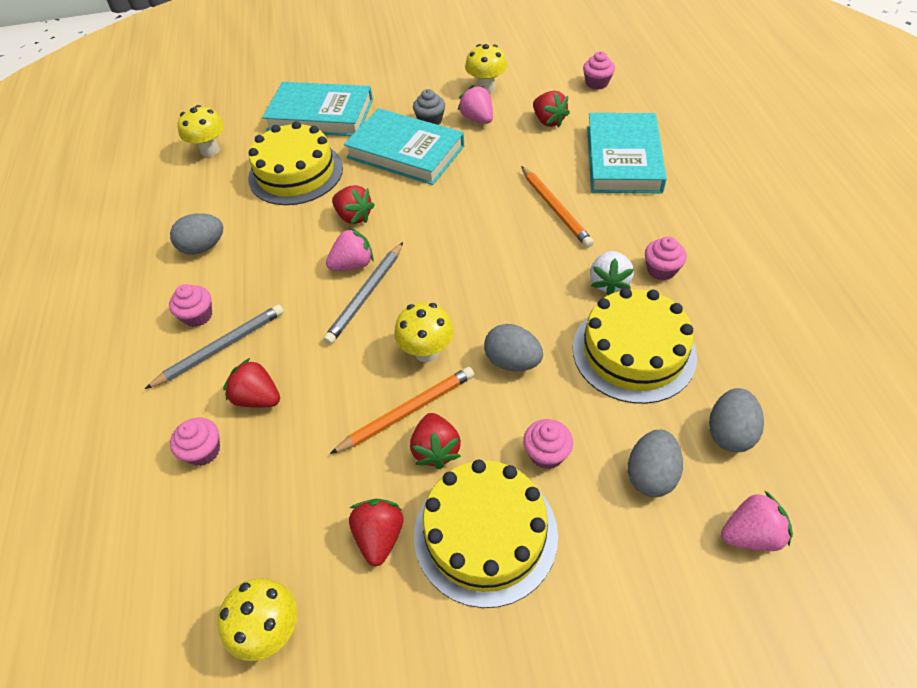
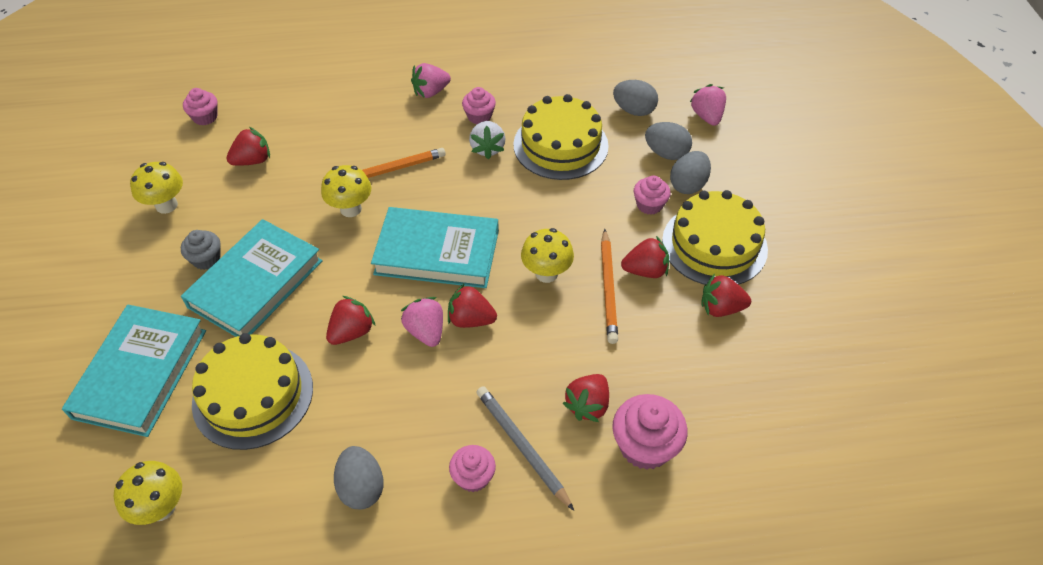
camera: 90 degrees left, 0 degrees up
(203, 451) = (645, 446): pink cupcake -> pink cupcake, size x1.62
(270, 630) = (798, 376): yellow mushroom -> yellow mushroom (350, 209)
(366, 295) = (471, 319): grey pencil -> red strawberry
(407, 411) = (608, 288): orange pencil -> orange pencil turned 150 degrees counterclockwise
(477, 119) = (222, 217): pink strawberry -> pink strawberry (431, 92)
(512, 361) = (563, 217): grey egg -> grey egg (688, 185)
(609, 283) = (487, 148): white strawberry -> white strawberry turned 75 degrees clockwise
(623, 159) = (333, 117): turquoise book -> turquoise book (437, 252)

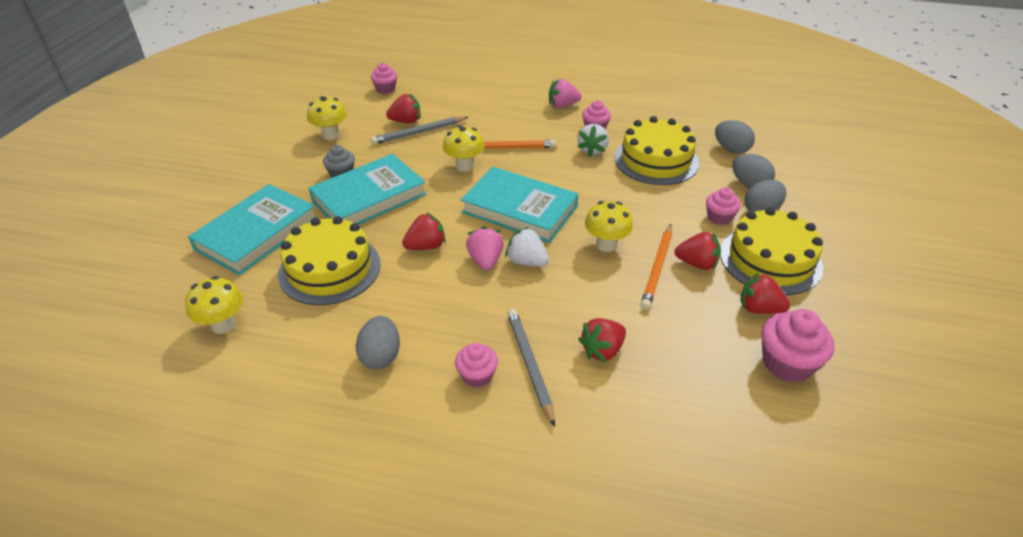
camera: 20 degrees right, 10 degrees down
(276, 174) = (418, 133): none -> grey pencil
(471, 319) = (526, 261): red strawberry -> white strawberry
(645, 446) = (643, 397): pink cupcake -> pink cupcake (787, 363)
(707, 116) = (797, 166): pink strawberry -> none

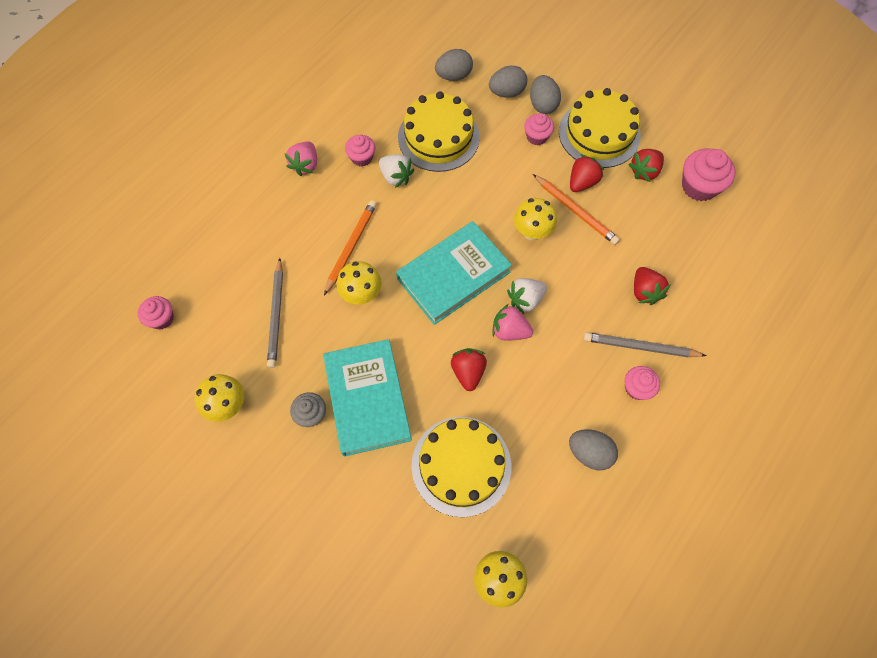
camera: 65 degrees left, 25 degrees up
(257, 233) = (373, 523): turquoise book -> none
(406, 121) = (246, 319): red strawberry -> none

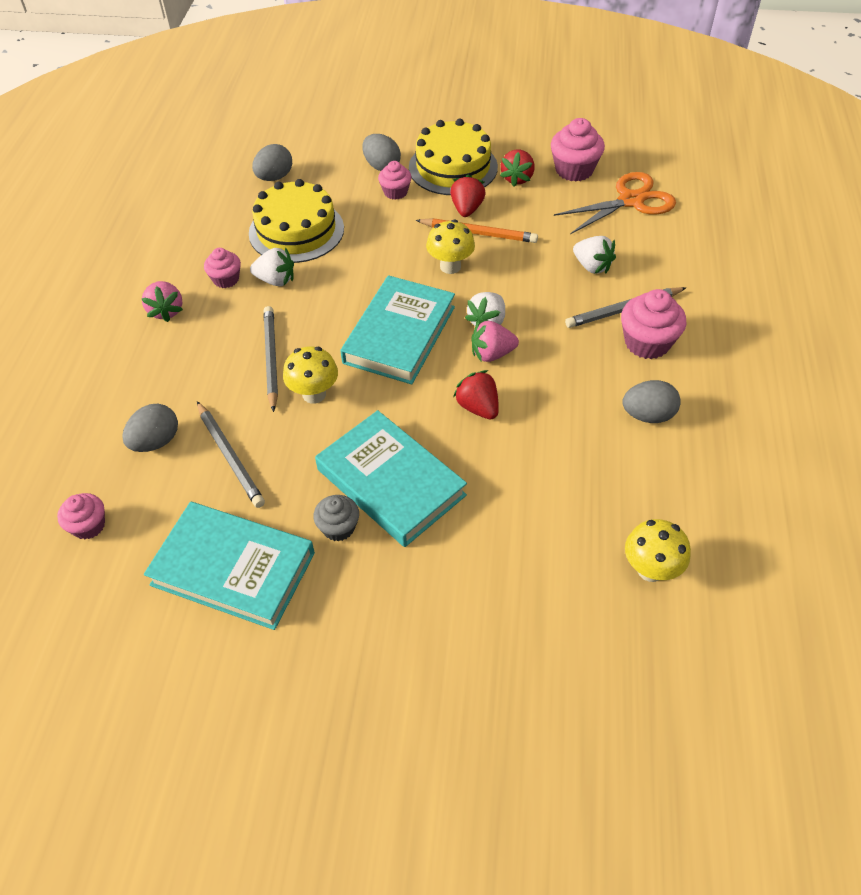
camera: 30 degrees left, 15 degrees down
(228, 405) = (233, 569): yellow mushroom -> turquoise book
(351, 247) = (271, 358): orange pencil -> grey pencil
(461, 465) = (534, 490): yellow cake -> none
(506, 92) = (339, 170): grey egg -> grey egg (156, 441)
(637, 388) = (647, 343): pink cupcake -> pink cupcake, size x1.62
(644, 291) = (592, 266): red strawberry -> white strawberry
(725, 243) = (631, 201): none -> orange scissors

